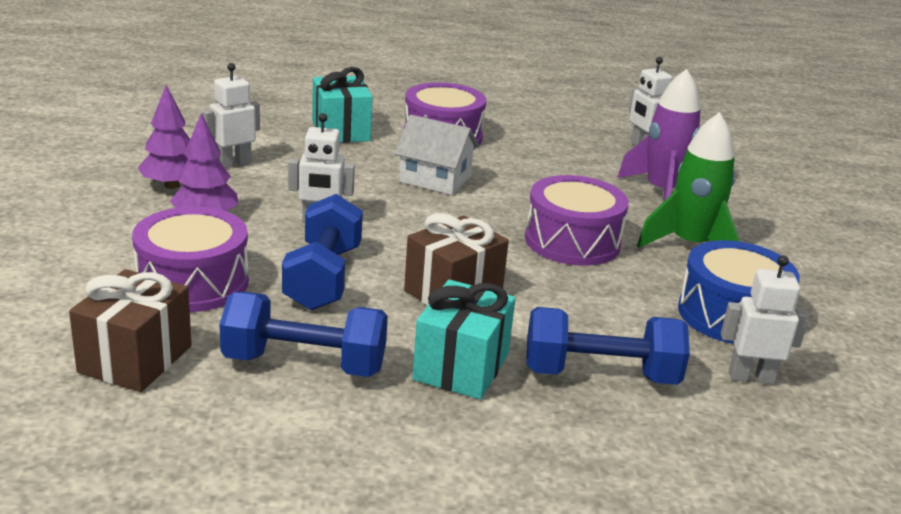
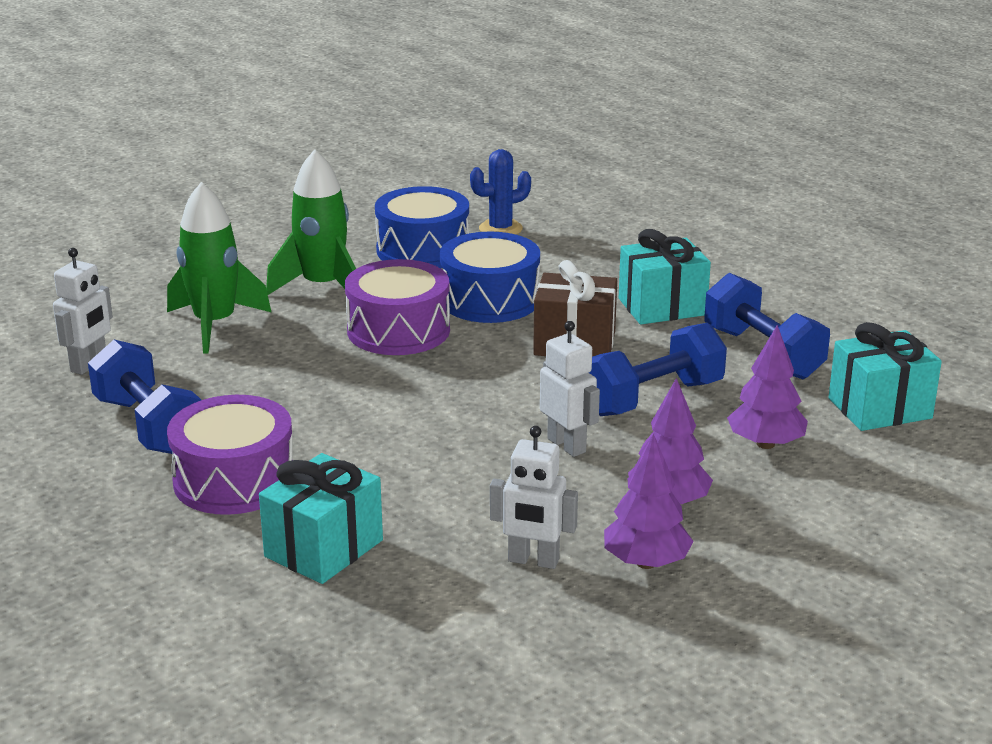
camera: 125 degrees left, 0 degrees up
(135, 359) = (880, 408): brown gift -> turquoise gift
(193, 282) = (765, 444): purple drum -> purple tree
(435, 179) = (370, 434): white house -> none
(583, 297) = (490, 300): none -> blue drum
(600, 375) = (584, 267): blue dumbbell -> blue dumbbell (149, 426)
(662, 192) = (215, 325): purple rocket -> green rocket
(751, 377) = (500, 229): white robot -> blue cactus

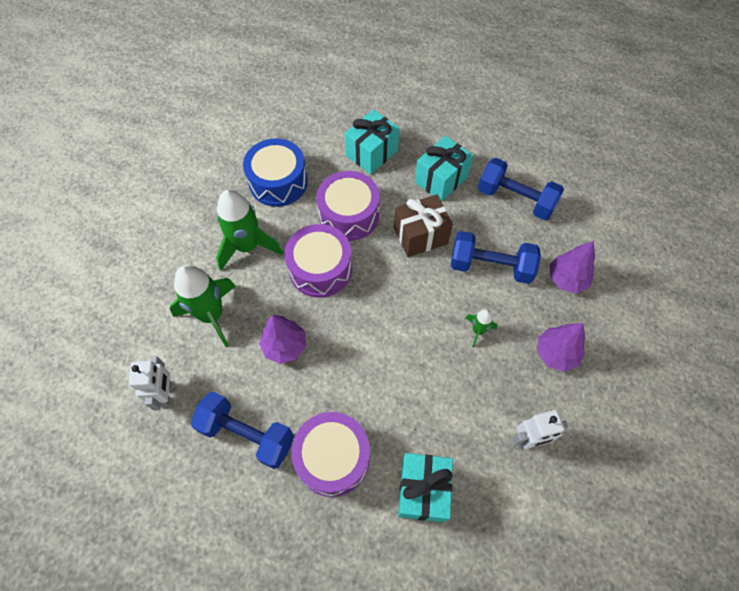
camera: 30 degrees left, 35 degrees up
(490, 300) = (349, 215): blue drum -> purple drum
(500, 229) = (307, 141): blue cactus -> none
(567, 445) = (478, 330): white robot -> green rocket
(646, 562) = (578, 410): purple tree -> purple tree (285, 346)
(652, 398) = (490, 266): blue dumbbell -> blue dumbbell turned 75 degrees clockwise
(880, 408) = (596, 221): turquoise gift -> turquoise gift (372, 153)

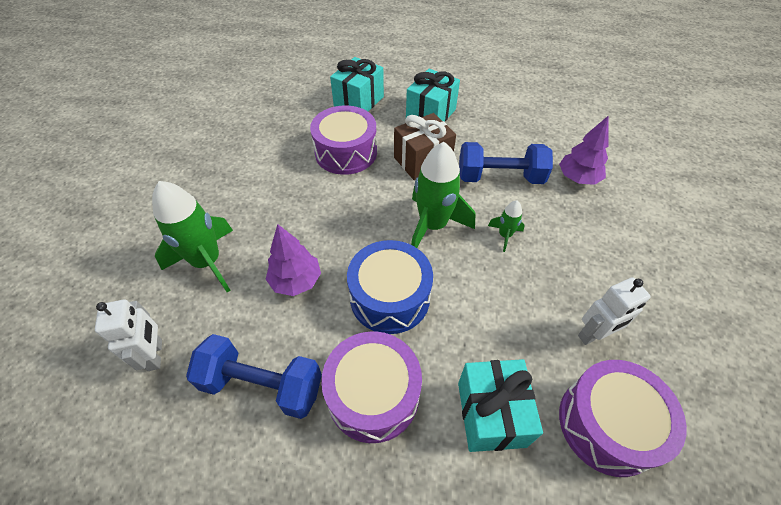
camera: 10 degrees left, 10 degrees down
(247, 246) = (242, 192): green rocket -> green rocket (433, 226)
(278, 182) = (268, 134): blue drum -> blue drum (390, 297)
(320, 269) = (324, 202): purple drum -> purple drum (607, 424)
(515, 199) = (506, 121): blue dumbbell -> none
(556, 353) = (591, 245): purple tree -> none

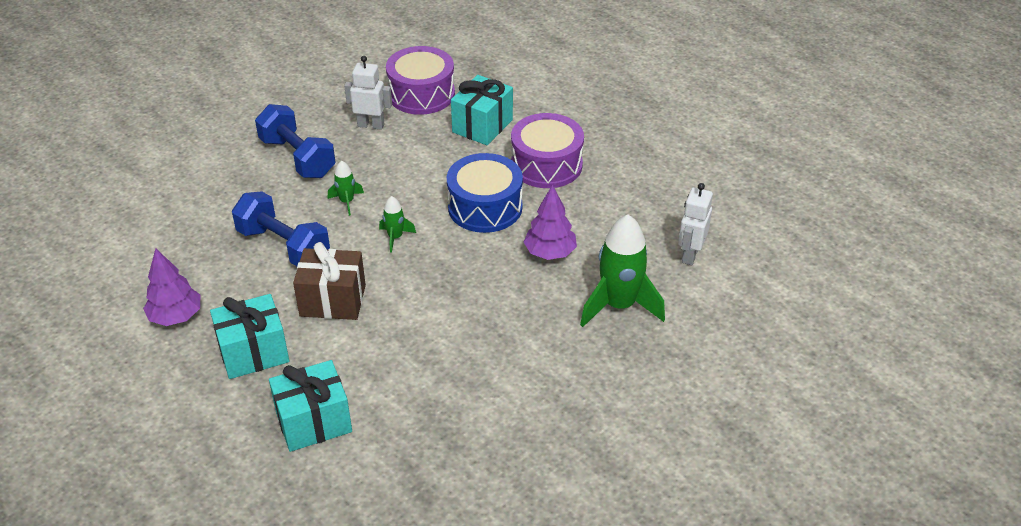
camera: 145 degrees left, 10 degrees down
(262, 385) = (618, 202): blue dumbbell -> blue dumbbell (297, 158)
(346, 152) = (400, 353): purple drum -> none
(433, 226) = (395, 237): green rocket -> green rocket, size x0.48
(578, 178) = (219, 210): purple tree -> purple tree (176, 316)

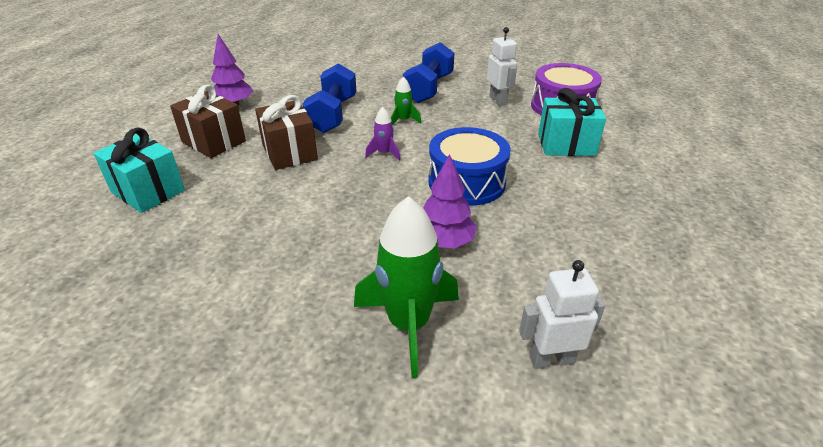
camera: 60 degrees right, 5 degrees down
(254, 353) = (213, 142): turquoise gift -> brown gift
(395, 237) = (384, 153): green rocket -> purple rocket
(546, 165) = (563, 195): purple drum -> none

